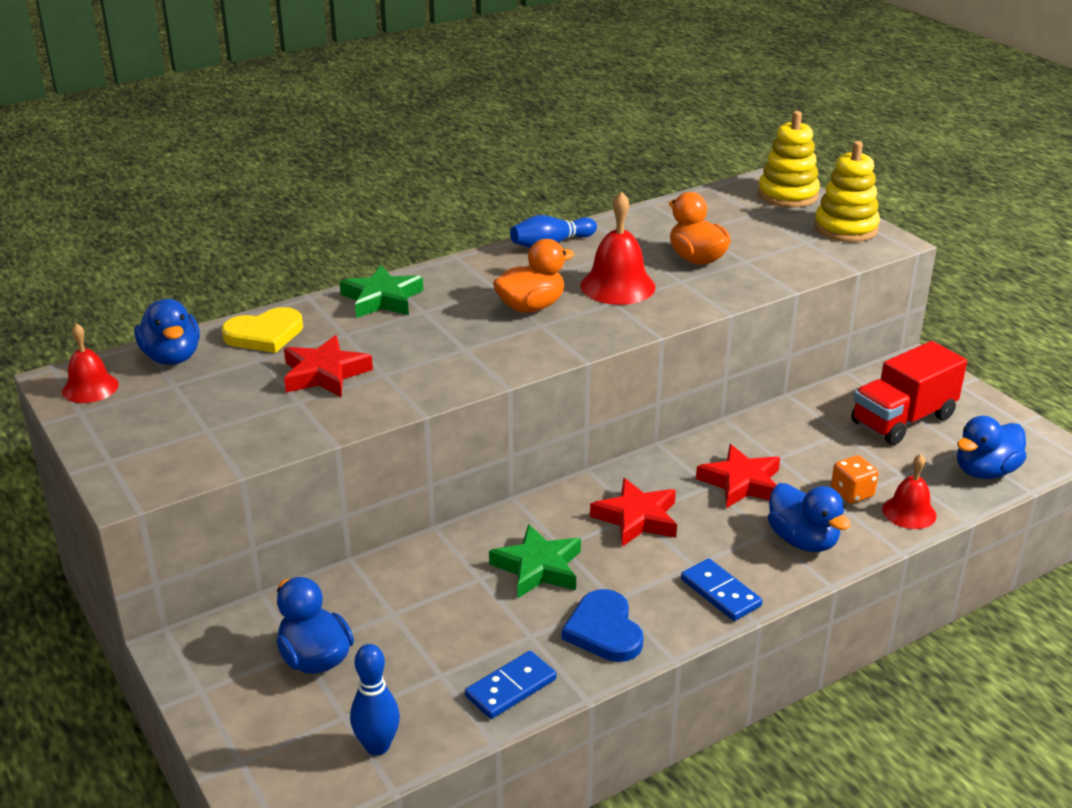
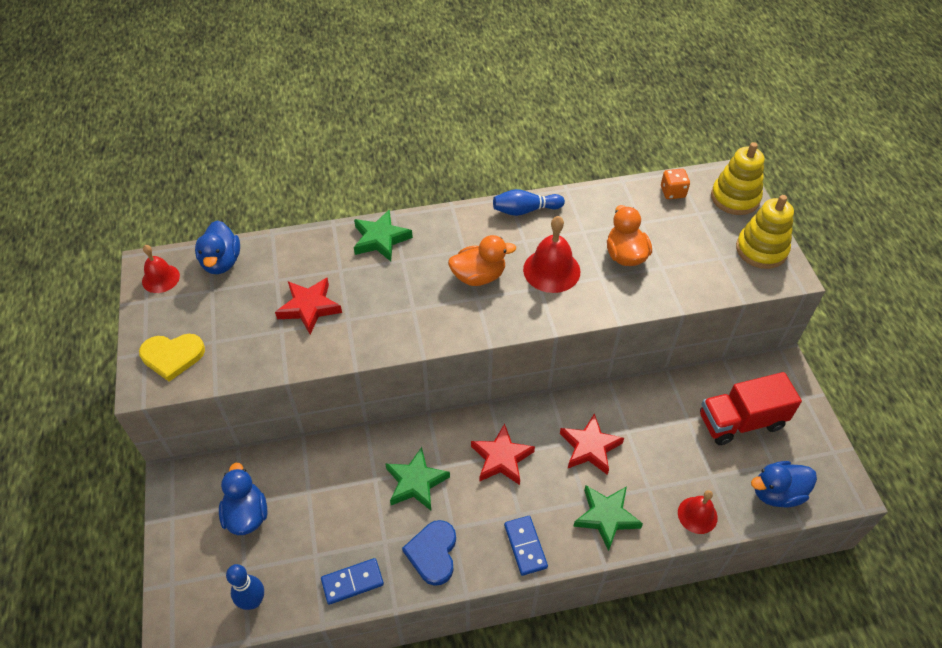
camera: 20 degrees right, 20 degrees up
(264, 334) = (288, 255): yellow heart -> yellow heart (172, 356)
(803, 540) = (606, 517): blue duck -> green star
(852, 493) = (664, 483): orange dice -> orange dice (672, 192)

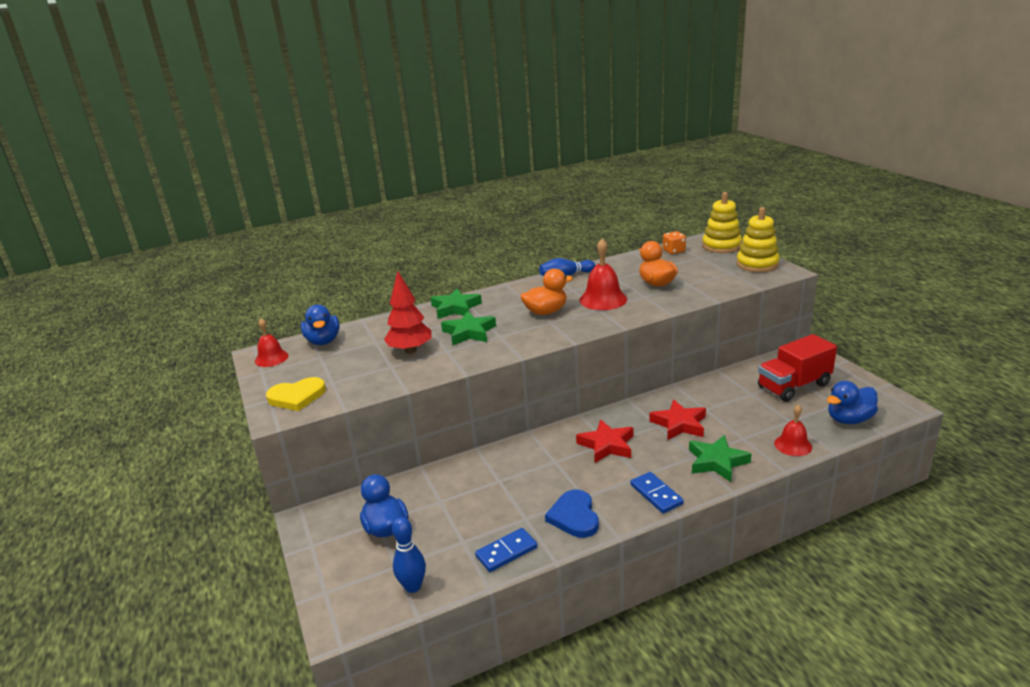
camera: 10 degrees left, 25 degrees down
(309, 307) = (410, 350): red star -> red tree
(416, 482) = (538, 475): green star -> green star (469, 332)

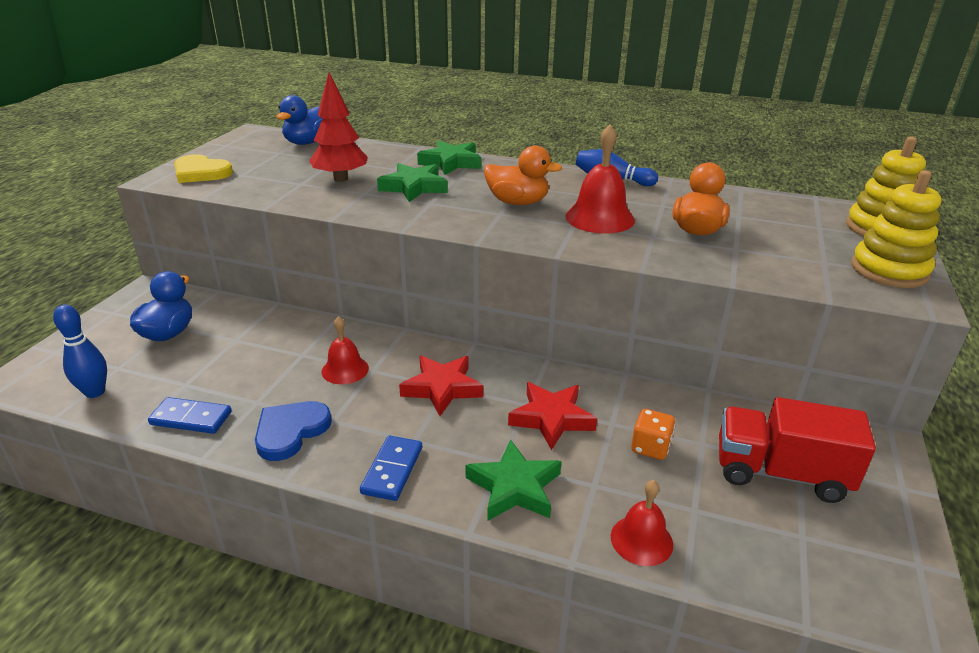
camera: 40 degrees right, 5 degrees up
(271, 358) = (252, 139): red bell -> red bell (345, 369)
(673, 251) = (797, 207): orange dice -> orange dice (650, 447)
(849, 419) = (786, 570): blue duck -> none

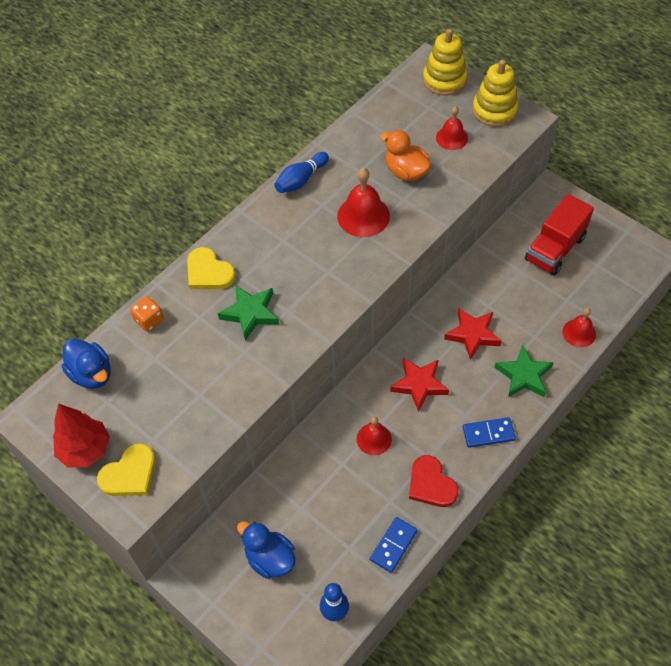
camera: 65 degrees left, 25 degrees up
(290, 431) = (431, 484): blue heart -> red heart
(341, 179) = (204, 362): red tree -> red tree (85, 450)
(392, 470) = (488, 433): blue domino -> blue domino turned 45 degrees counterclockwise
(451, 163) = (208, 272): green star -> yellow heart
(517, 202) = (314, 254): orange duck -> none
(650, 447) = (515, 297): orange dice -> orange dice (149, 320)
(793, 249) = (452, 138): none -> red bell

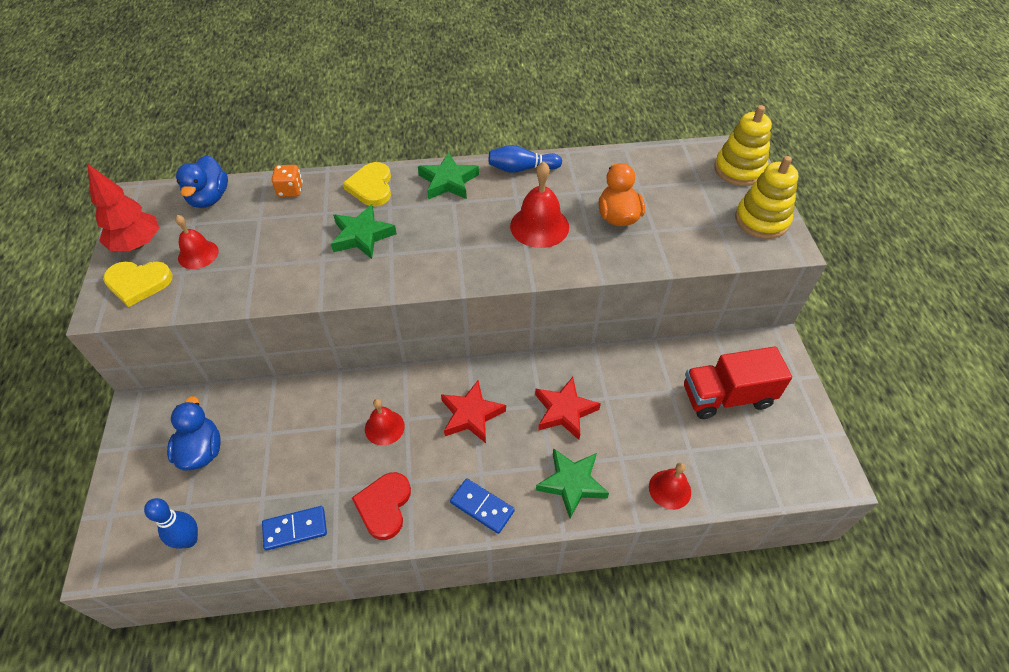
camera: 40 degrees right, 5 degrees down
(260, 227) = (448, 181): none -> green star
(452, 138) = (693, 217): red bell -> red bell (198, 254)

